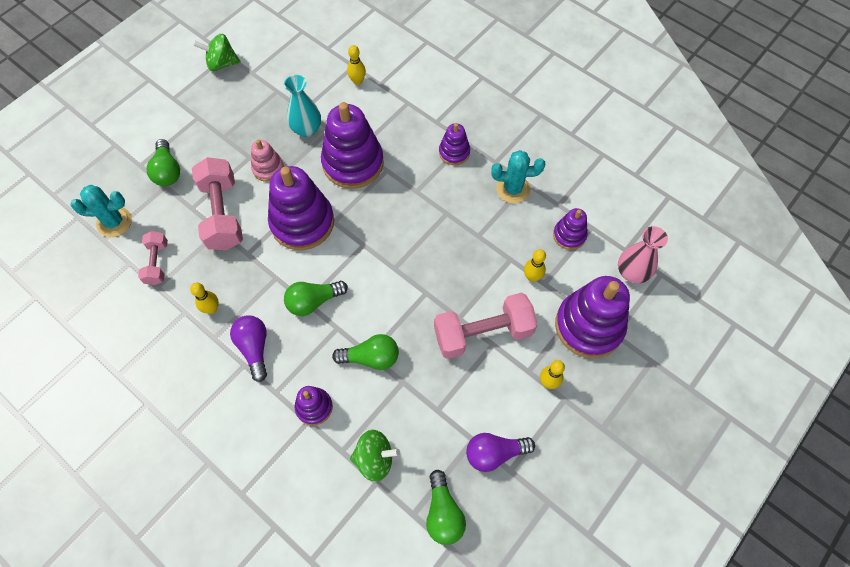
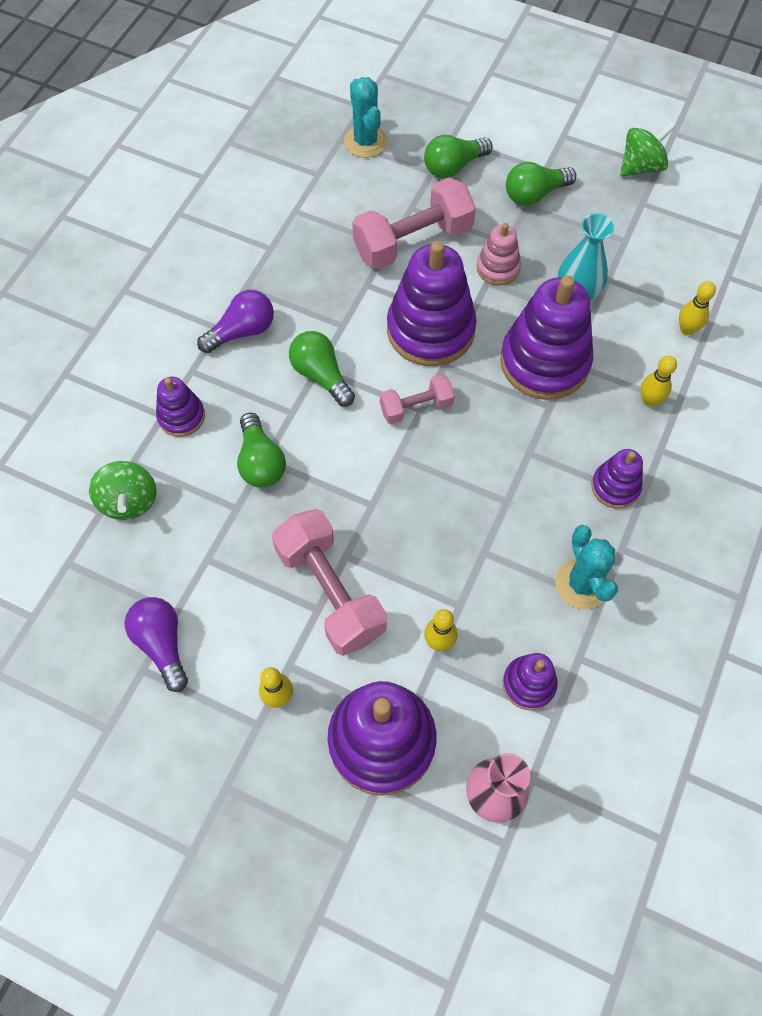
camera: 75 degrees right, 0 degrees up
(157, 263) = (325, 200): pink dumbbell -> pink dumbbell (416, 407)
(212, 308) = (281, 272): yellow bowling pin -> yellow bowling pin (649, 400)
(222, 64) = (641, 167): green spinning top -> green spinning top turned 75 degrees clockwise
(443, 513) = (74, 597): green light bulb -> green light bulb (534, 194)

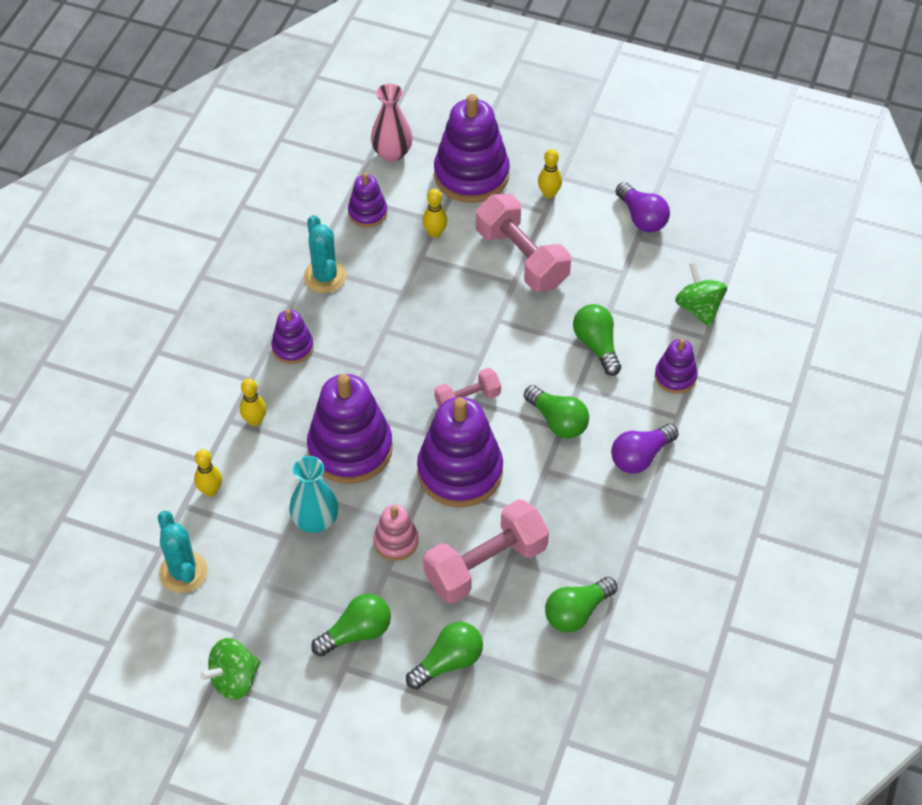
camera: 175 degrees right, 10 degrees down
(334, 197) = (577, 612): none -> green light bulb
(365, 142) = (552, 689): turquoise cactus -> turquoise cactus (183, 572)

